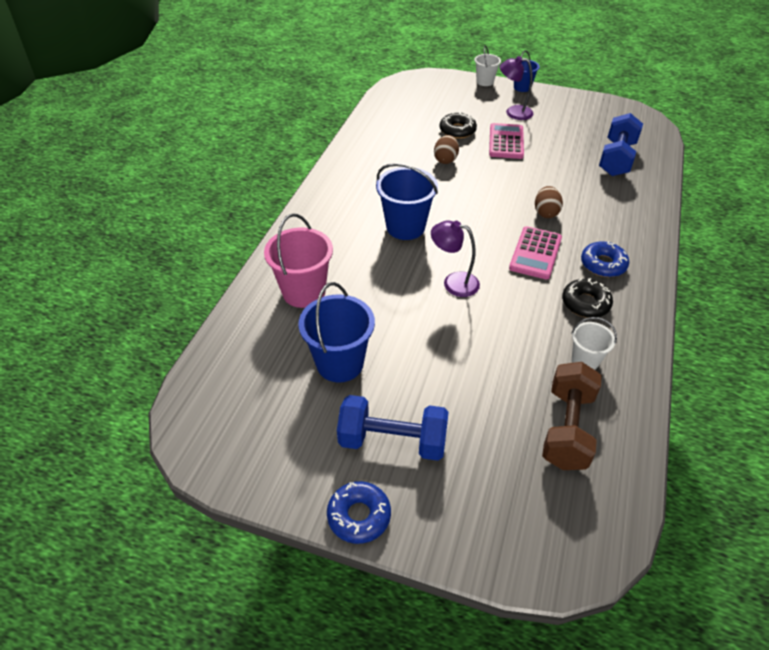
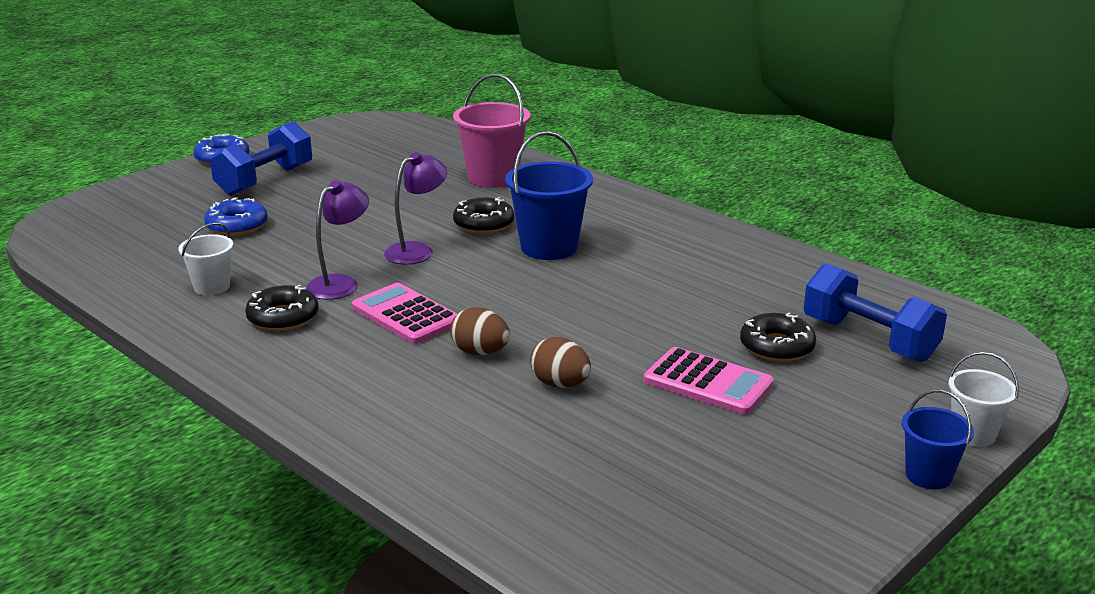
camera: 115 degrees right, 20 degrees down
(340, 363) = (376, 177): blue bucket -> none
(390, 267) = (484, 224): none -> black donut
(445, 160) = (689, 312): brown egg -> brown egg (560, 384)
(513, 112) = (816, 426): purple lamp -> purple lamp (340, 283)
(567, 428) = (159, 251): brown dumbbell -> none
(603, 264) = (328, 356): blue donut -> blue donut (237, 226)
(616, 159) = (563, 485): blue dumbbell -> blue dumbbell (869, 339)

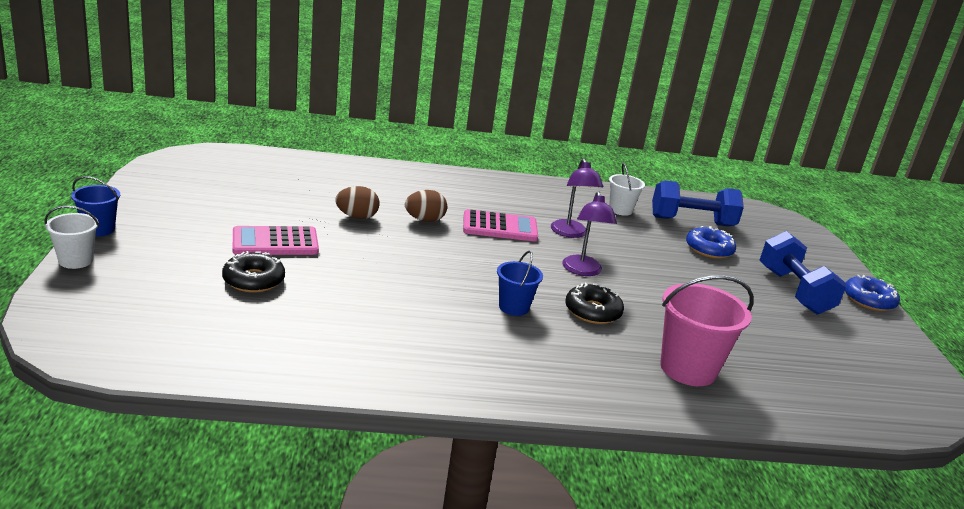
camera: 130 degrees right, 0 degrees up
(283, 317) = (552, 206): black donut -> none
(549, 247) = (514, 307): blue bucket -> blue bucket, size x0.58
(869, 339) = (188, 309): blue dumbbell -> blue dumbbell (692, 222)

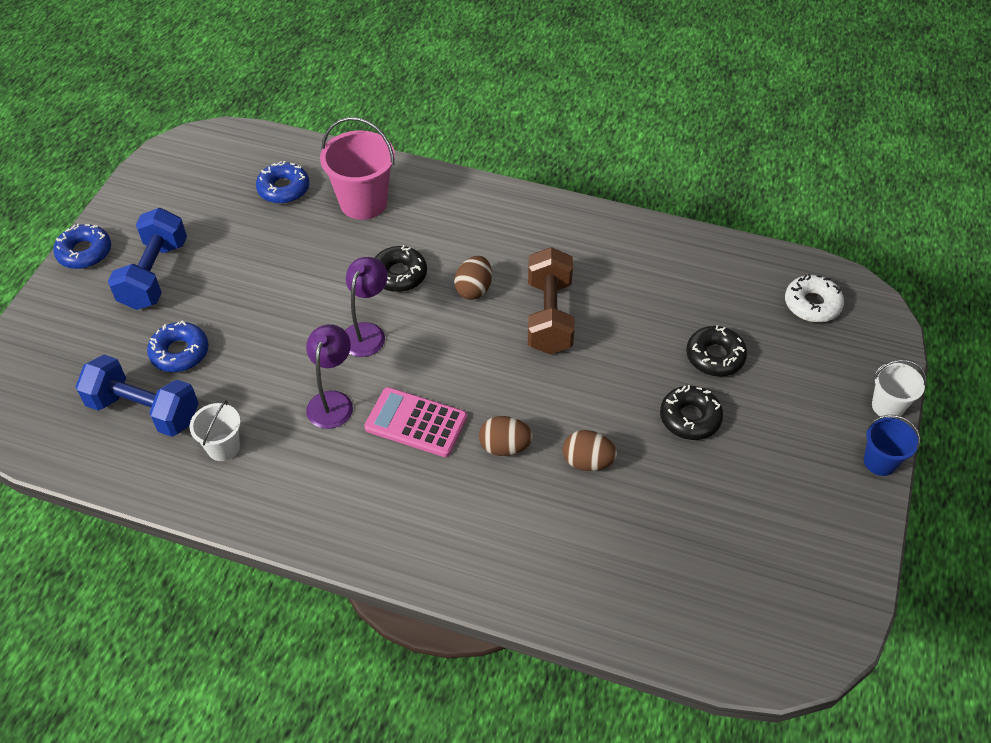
camera: 155 degrees left, 25 degrees up
(137, 329) = (812, 304): none -> white donut
(275, 242) = (690, 418): pink calculator -> black donut
(428, 294) = (549, 316): none -> brown dumbbell
(514, 307) = (474, 289): blue bucket -> brown egg
(780, 371) = (283, 189): none -> blue donut

